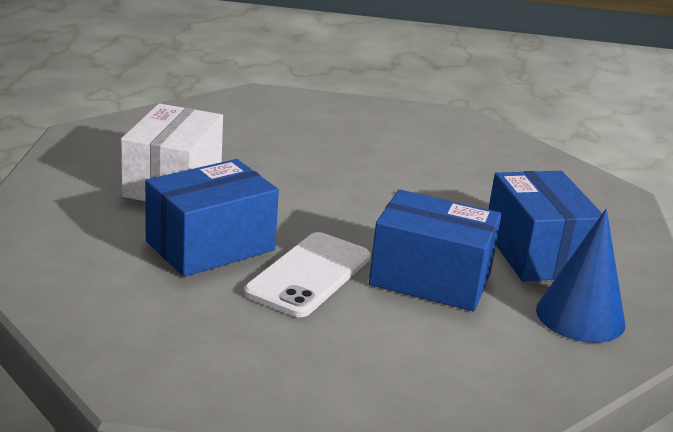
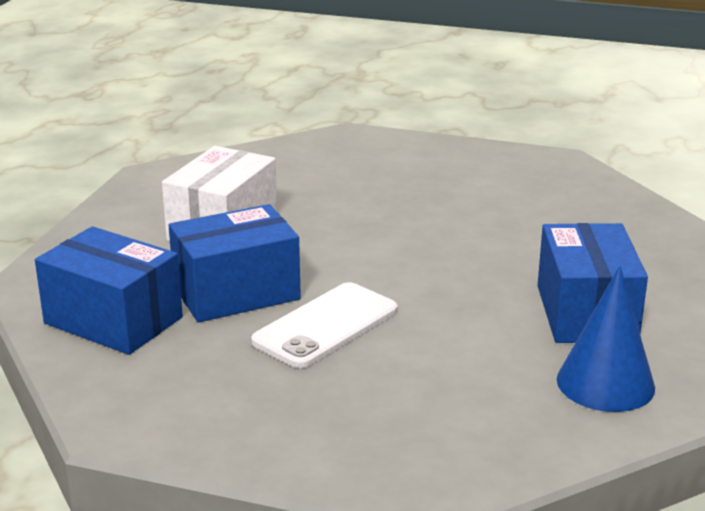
camera: 15 degrees right, 0 degrees up
(430, 279) = (454, 336): blue box -> blue box (113, 320)

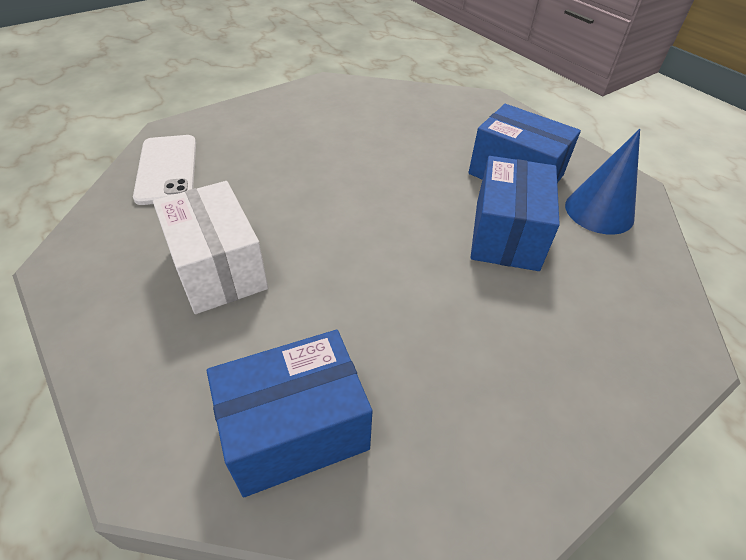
camera: 55 degrees left, 20 degrees up
(236, 292) = (333, 316): blue box -> blue box (506, 234)
(326, 326) = (432, 292): white phone -> white phone (167, 169)

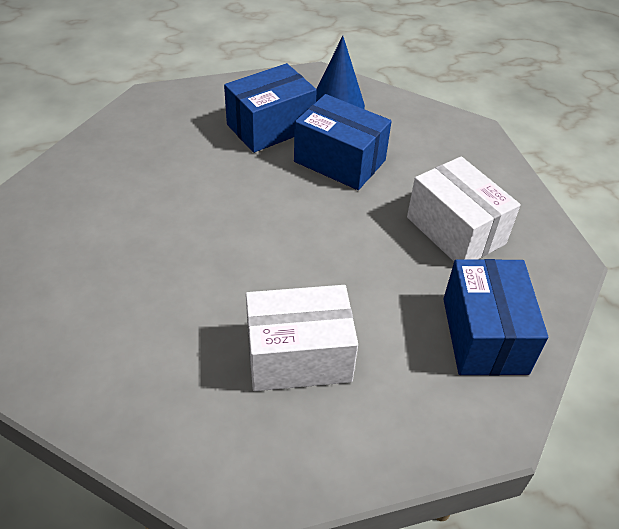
camera: 70 degrees left, 0 degrees up
(167, 169) = (105, 381): white phone -> none
(464, 366) = (455, 230): none -> white box

